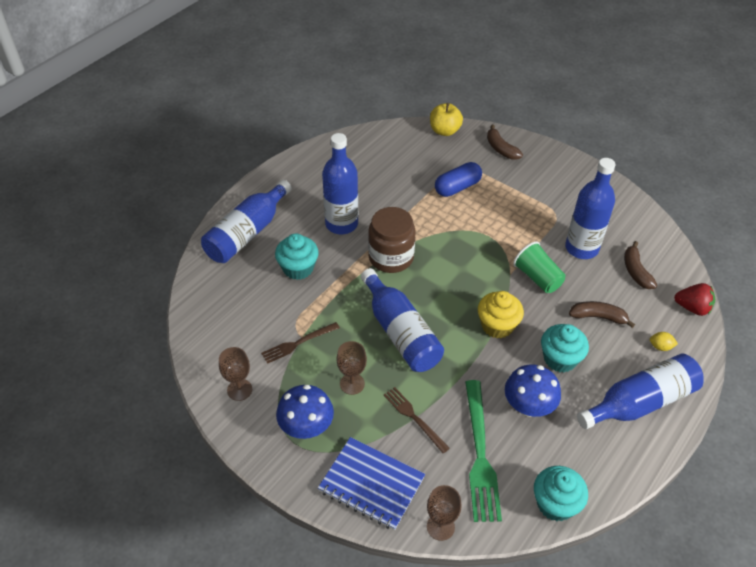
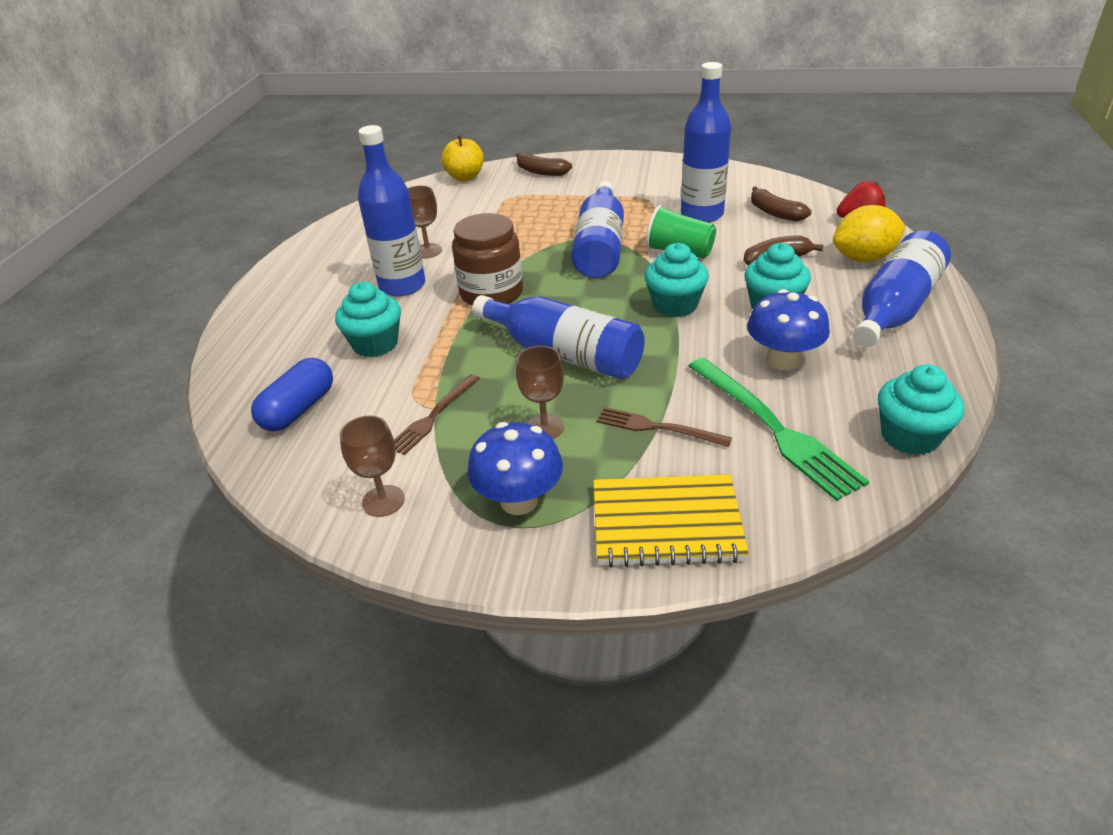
camera: 25 degrees left, 10 degrees down
(247, 233) = (276, 335): blue bottle -> blue bottle (600, 247)
(371, 484) = (666, 523): blue notebook -> yellow notebook
(440, 527) = (801, 527): brown goblet -> brown goblet (427, 251)
(457, 187) = (520, 213): blue capsule -> blue capsule (299, 409)
(497, 326) = (675, 305): yellow cupcake -> turquoise cupcake
(660, 347) = (863, 258): yellow lemon -> yellow lemon, size x2.24

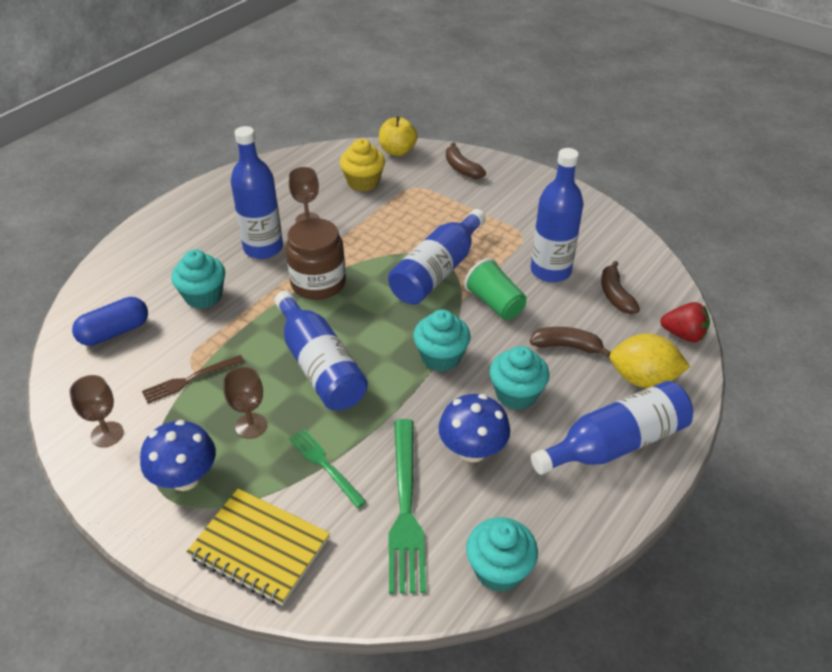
camera: 25 degrees right, 5 degrees up
(455, 208) = (363, 182): none -> yellow cupcake
(658, 428) = (325, 465): brown fork -> green fork

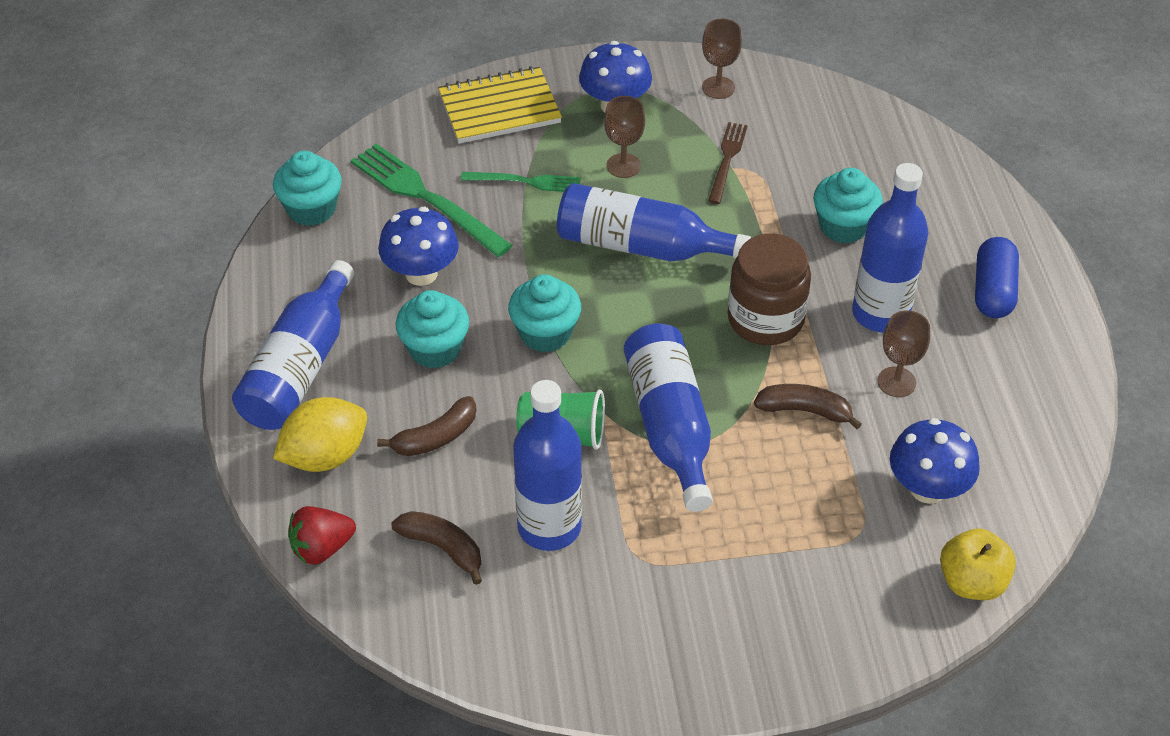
camera: 135 degrees right, 5 degrees up
(114, 332) = (854, 145): blue capsule -> blue capsule (993, 291)
(363, 182) = (927, 488): yellow cupcake -> blue mushroom
(461, 168) = (851, 620): brown banana -> brown banana (805, 410)

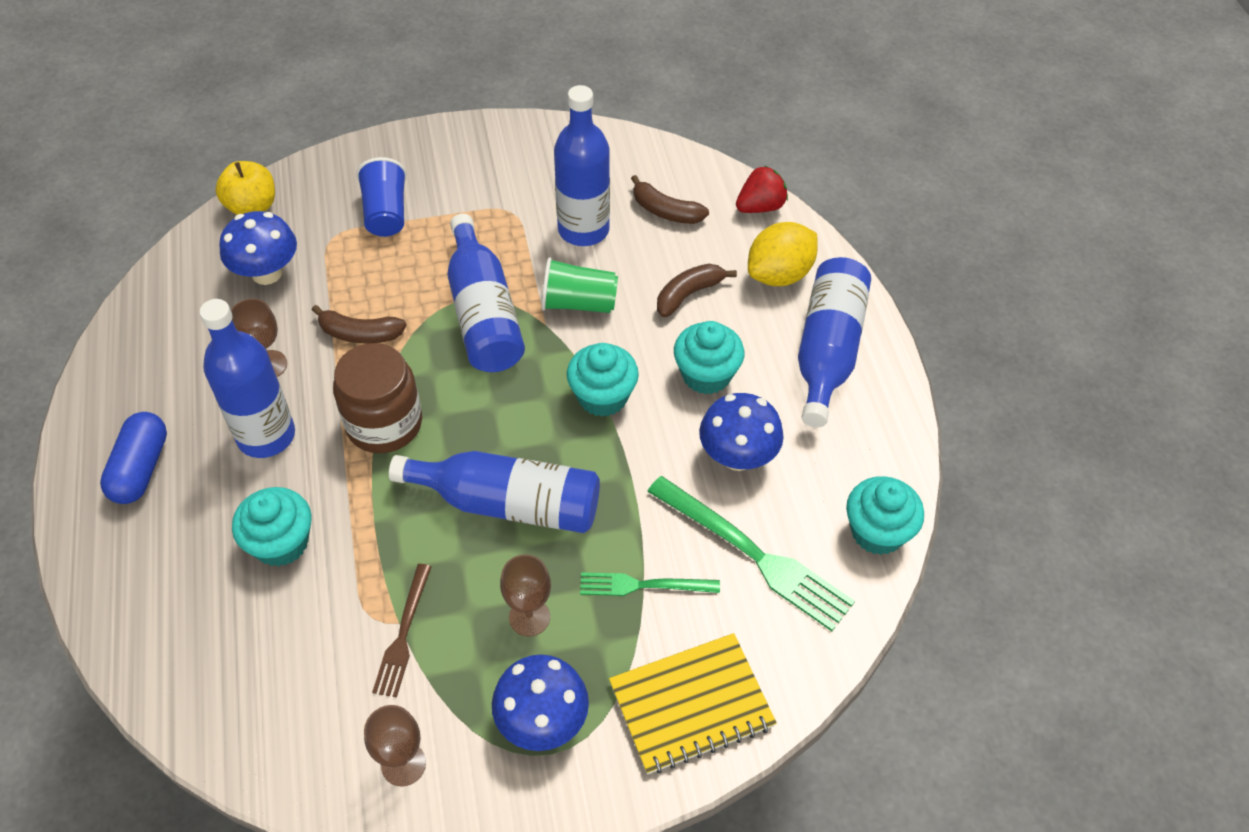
camera: 175 degrees right, 5 degrees up
(798, 563) = (386, 213): none -> blue cup

